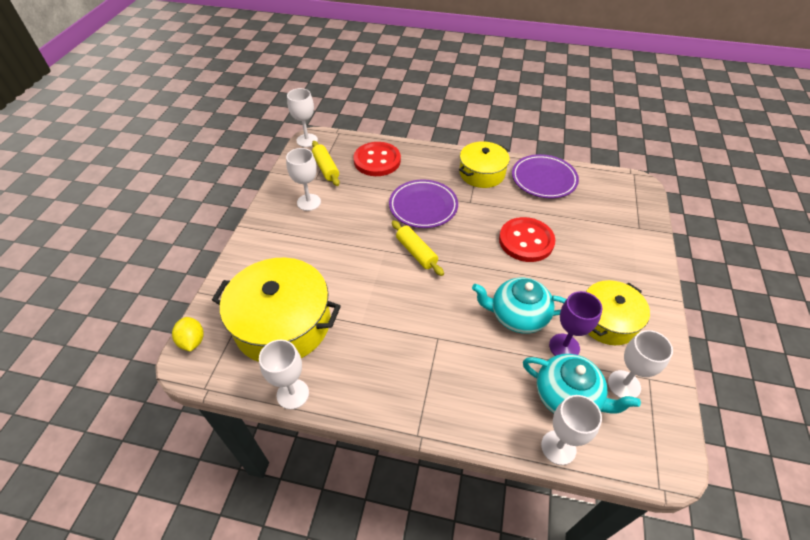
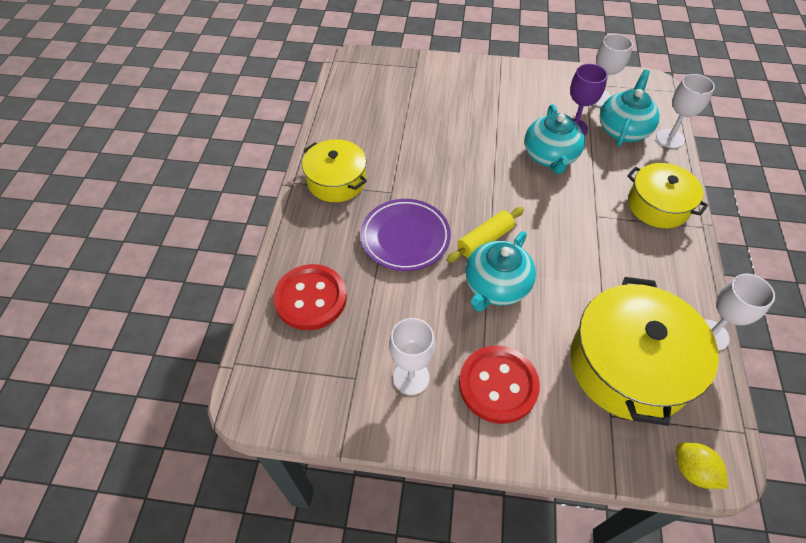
camera: 95 degrees left, 5 degrees up
(192, 341) = (693, 471): yellow lemon -> yellow lemon turned 75 degrees clockwise
(307, 140) = (253, 411): white goblet -> none
(326, 168) = (329, 367): yellow rolling pin -> none
(370, 253) = (496, 286): none -> turquoise teapot
(526, 241) = (448, 146): red button -> red button (498, 385)
(543, 179) = (346, 127): purple plate -> none
(607, 321) = (536, 99): yellow pot -> yellow pot (658, 205)

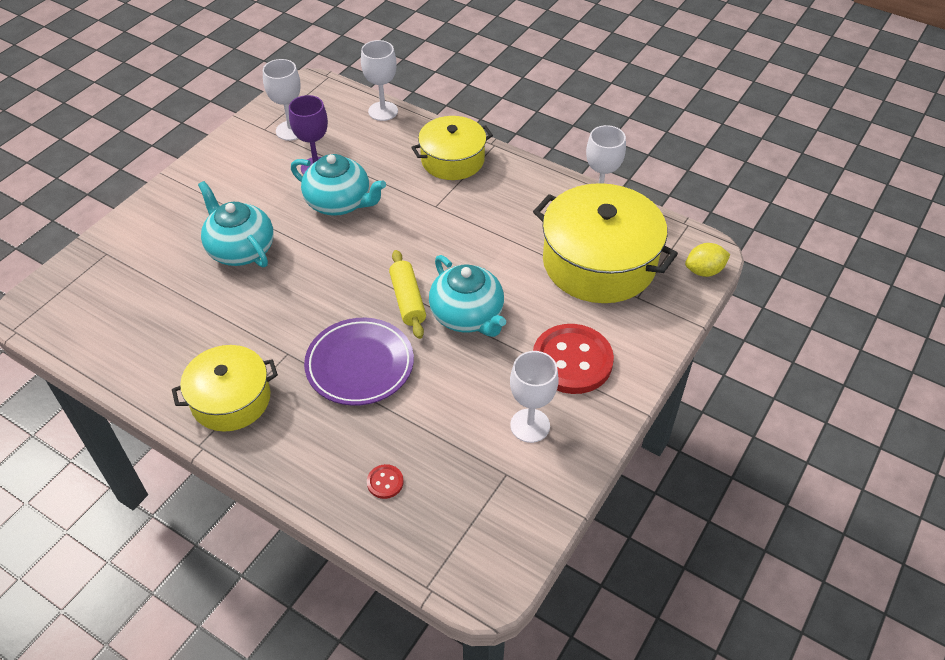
camera: 65 degrees left, 5 degrees down
(311, 298) = (385, 482): red button -> red button, size x0.41
(623, 130) = (347, 135): turquoise teapot -> turquoise teapot (241, 249)

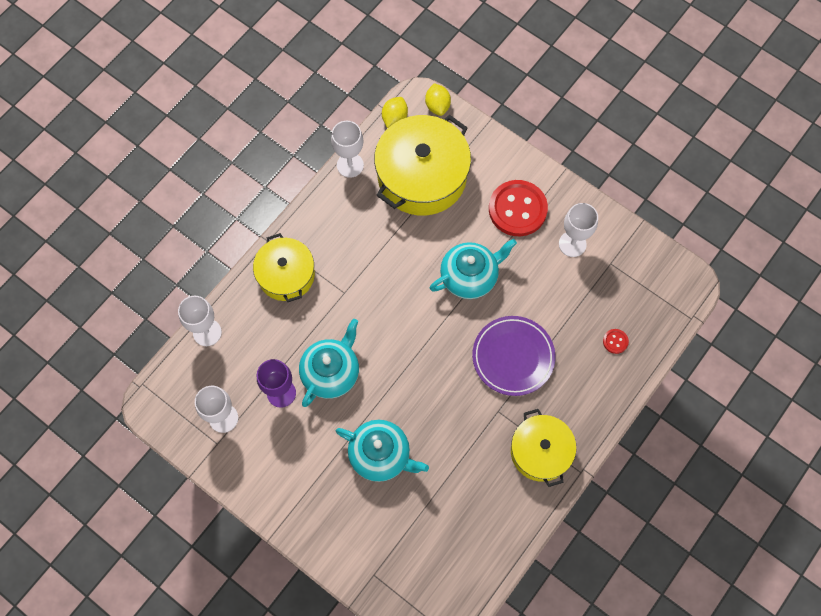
camera: 85 degrees left, 20 degrees up
(241, 249) = (381, 455): turquoise teapot -> turquoise teapot turned 120 degrees counterclockwise
(408, 300) = (450, 319): yellow rolling pin -> none
(673, 232) = (394, 118): none -> yellow lemon

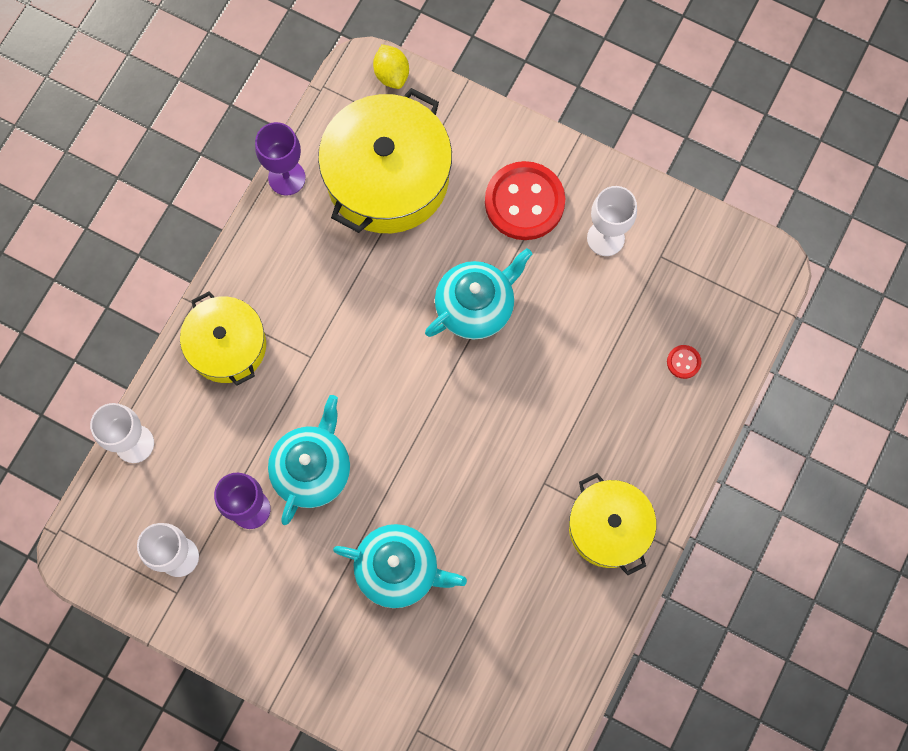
camera: 10 degrees left, 5 degrees up
(350, 165) = (286, 178): white goblet -> purple goblet
(394, 118) = (336, 102): yellow lemon -> none
(513, 357) = (552, 406): purple plate -> none

